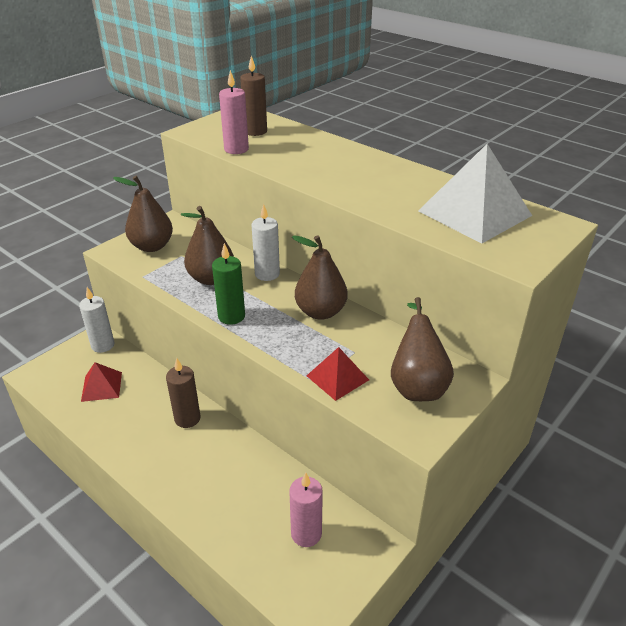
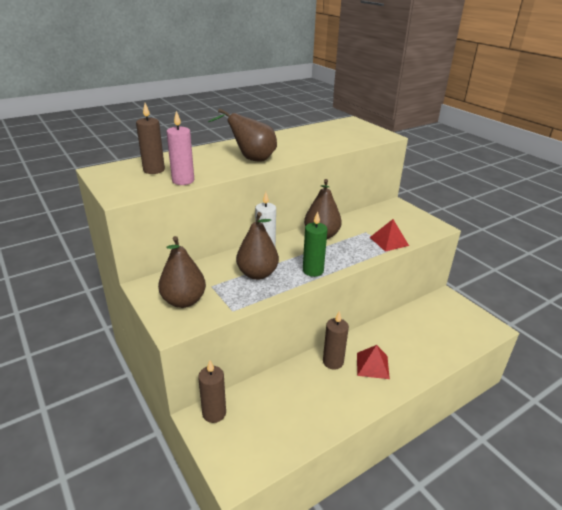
camera: 75 degrees left, 5 degrees down
(101, 386) = (276, 416): red pyramid -> red pyramid (372, 365)
(103, 345) = (214, 413): white candle -> brown candle
(306, 534) = (440, 321): pink candle -> none
(417, 385) = (399, 219): brown pear -> brown pear (251, 159)
(474, 213) = (332, 133): white pyramid -> none

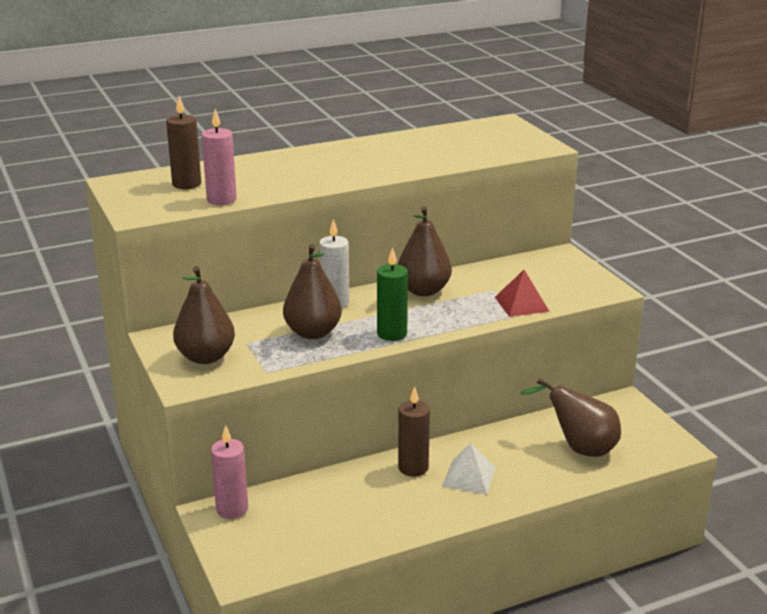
camera: 10 degrees right, 5 degrees down
(214, 413) = (232, 509): brown candle -> pink candle
(251, 159) = (324, 174): brown pear -> brown pear (579, 448)
(372, 365) = (469, 477): red pyramid -> white pyramid

